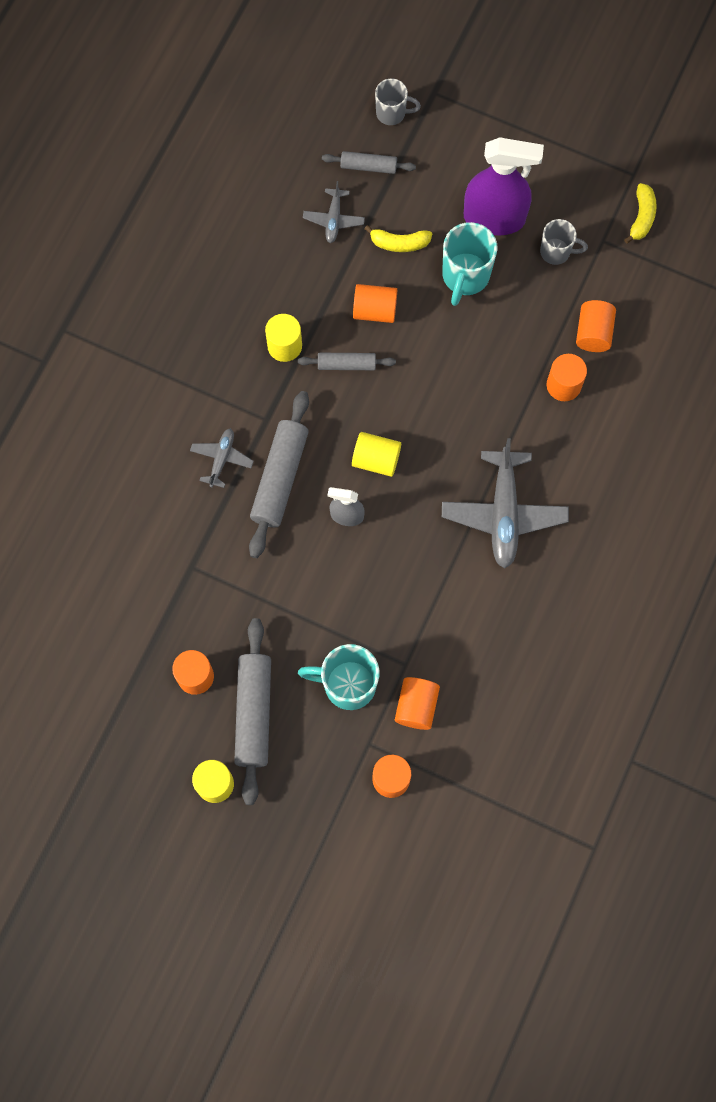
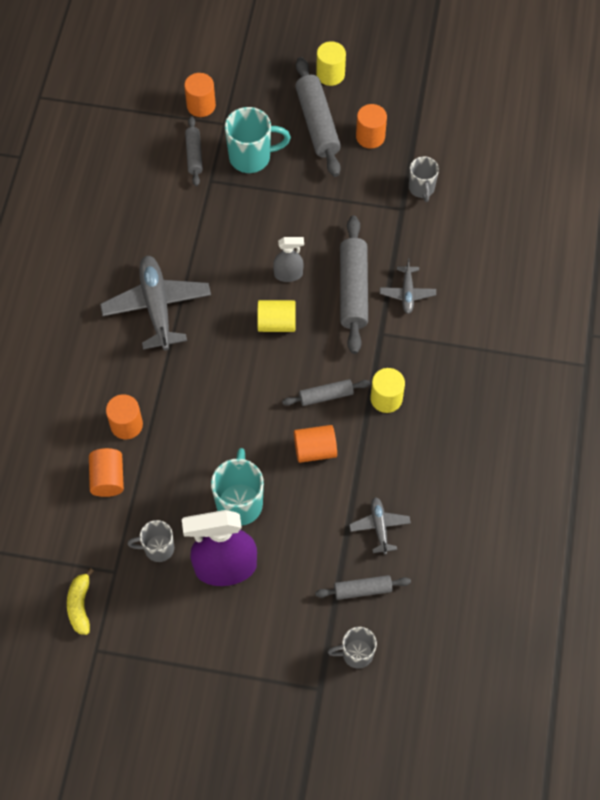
camera: 165 degrees right, 10 degrees down
(159, 587) = (421, 189): none -> grey mug
(399, 243) = (310, 519): yellow banana -> none
(416, 706) = (194, 155): orange cylinder -> grey rolling pin

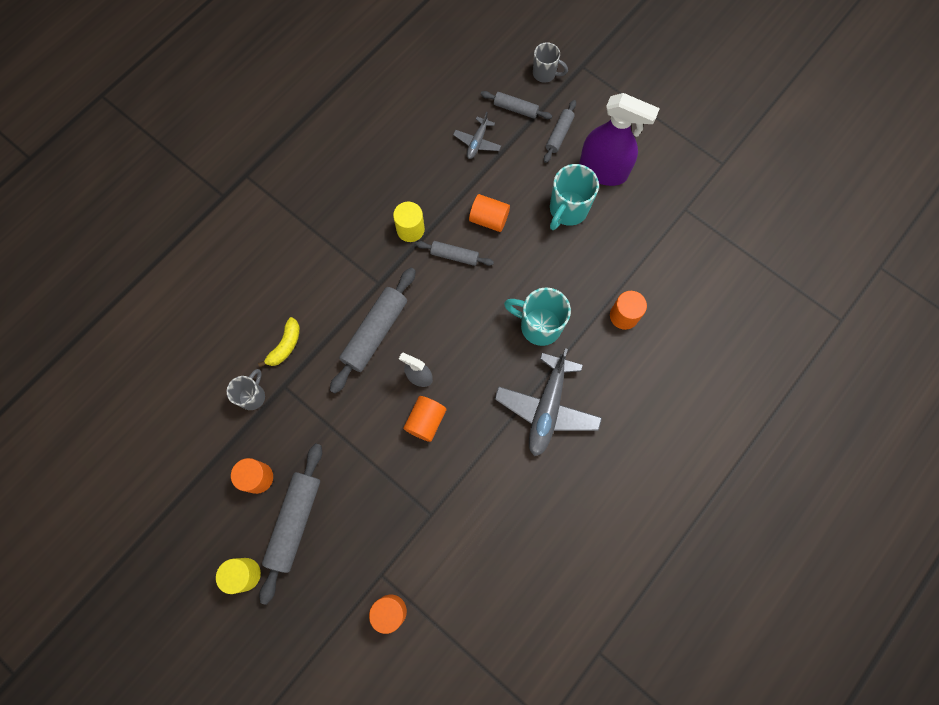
camera: 150 degrees left, 10 degrees up
(80, 605) = (721, 198): yellow banana -> yellow banana (285, 346)
(108, 478) = (659, 280): orange cylinder -> orange cylinder (425, 421)
(158, 548) = (645, 208): grey mug -> none
(194, 155) = (429, 553): grey rolling pin -> grey rolling pin (559, 134)
(251, 157) = (378, 519): turquoise mug -> turquoise mug (539, 326)
(276, 323) = (456, 337): yellow cylinder -> none
(407, 293) = (334, 306): grey plane -> none

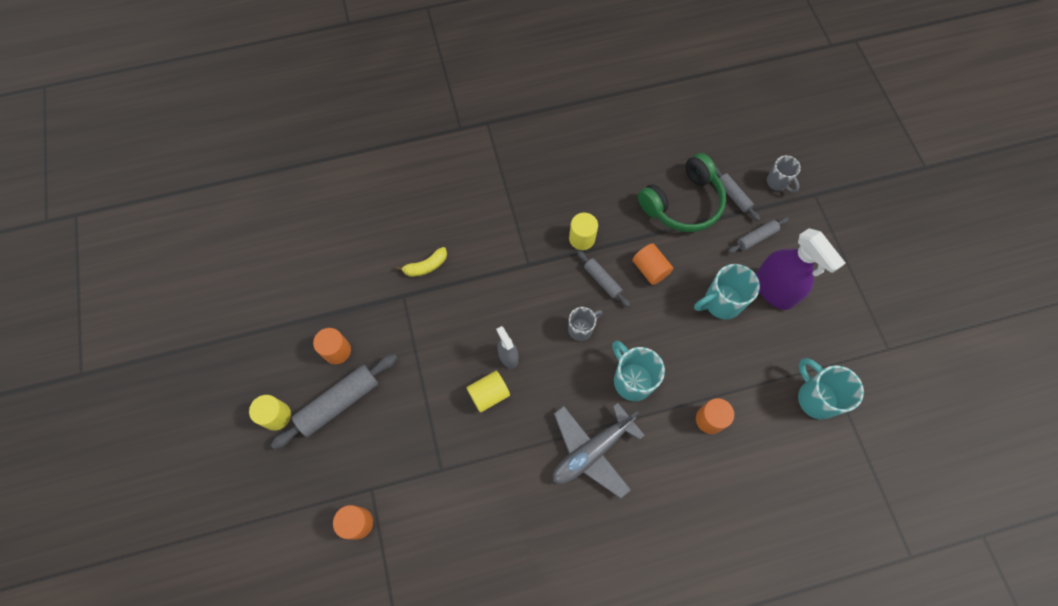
camera: 35 degrees right, 5 degrees down
(253, 396) = (376, 288): grey mug -> grey mug (581, 329)
(375, 333) = (499, 300): grey rolling pin -> none
(425, 421) = (489, 394): orange cylinder -> yellow cylinder
(477, 142) = (683, 203): grey plane -> green headphones
(694, 241) = (815, 398): none -> turquoise mug

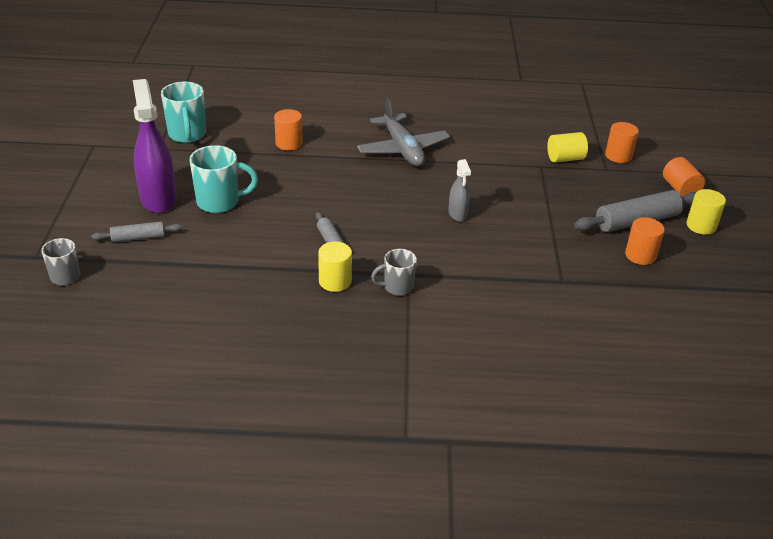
camera: 165 degrees left, 30 degrees down
(426, 266) = (531, 299): yellow banana -> none
(489, 394) = (485, 196): yellow cylinder -> yellow cylinder (565, 158)
(581, 329) = (374, 216): grey mug -> grey mug (397, 287)
(592, 451) = (402, 149): grey plane -> grey plane turned 90 degrees clockwise
(632, 380) = (343, 176): turquoise mug -> none
(650, 269) = (274, 240): orange cylinder -> orange cylinder (680, 189)
(683, 203) = (194, 284): green headphones -> none
(733, 196) = (129, 276): grey rolling pin -> none

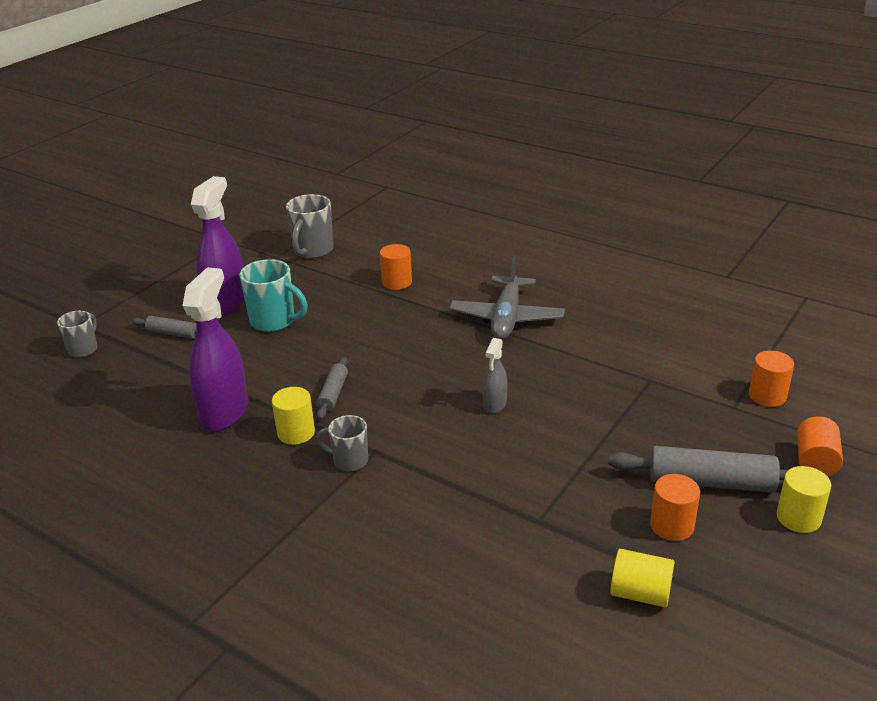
camera: 35 degrees right, 5 degrees down
(187, 135) = (312, 251): turquoise mug -> grey mug
(259, 285) = (225, 412): none -> purple spray bottle
(565, 158) = (691, 380): yellow cylinder -> yellow cylinder (640, 593)

